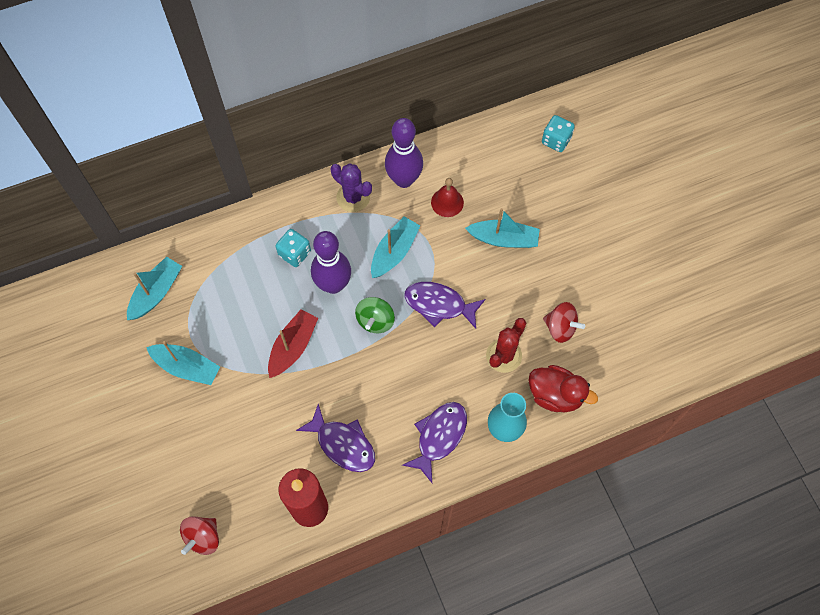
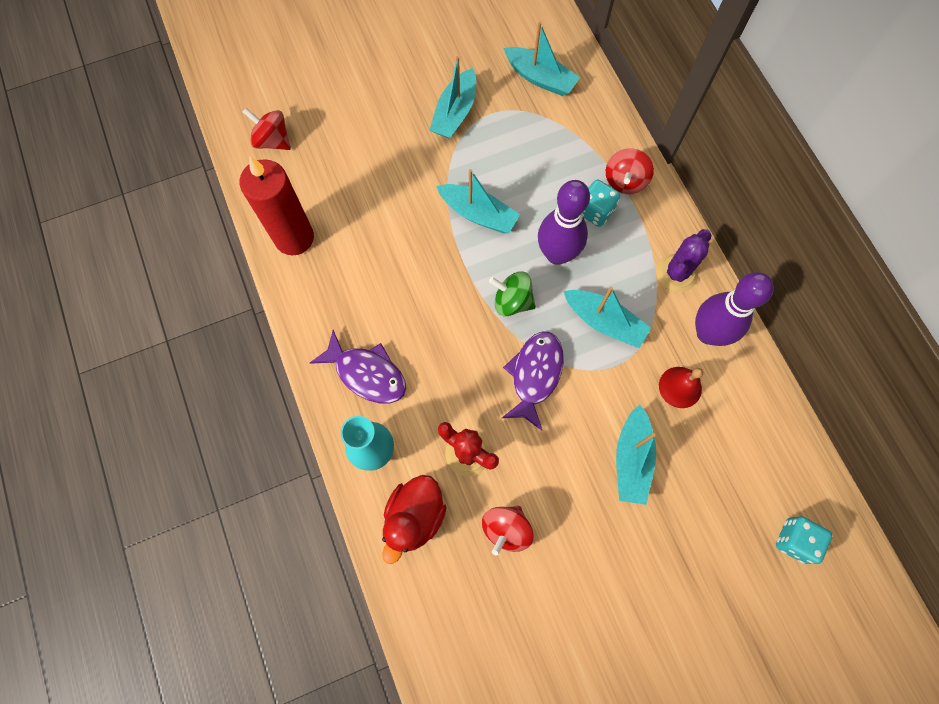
camera: 90 degrees right, 5 degrees up
(267, 229) = (625, 181): none -> red spinning top
(293, 347) = (478, 214): red boat -> turquoise boat
(343, 444) = (363, 269): purple fish -> none

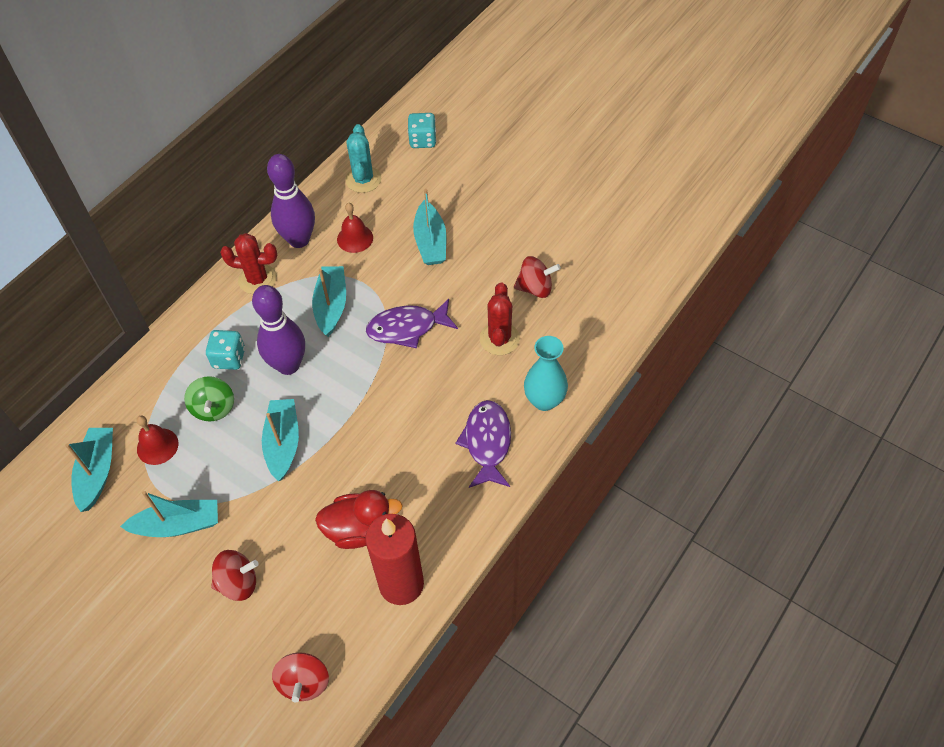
camera: 120 degrees left, 15 degrees down
(414, 517) = (571, 346): red duck -> red duck (359, 529)
(512, 301) = (353, 375): green spinning top -> green spinning top (214, 408)
(537, 125) = (157, 446): none -> red bell
(625, 181) = (185, 351): red spinning top -> red spinning top (238, 583)
(631, 459) = (430, 242): turquoise boat -> turquoise boat turned 105 degrees clockwise
(676, 273) = (257, 279): purple cactus -> red cactus
(763, 439) = (363, 179): none -> turquoise cactus

